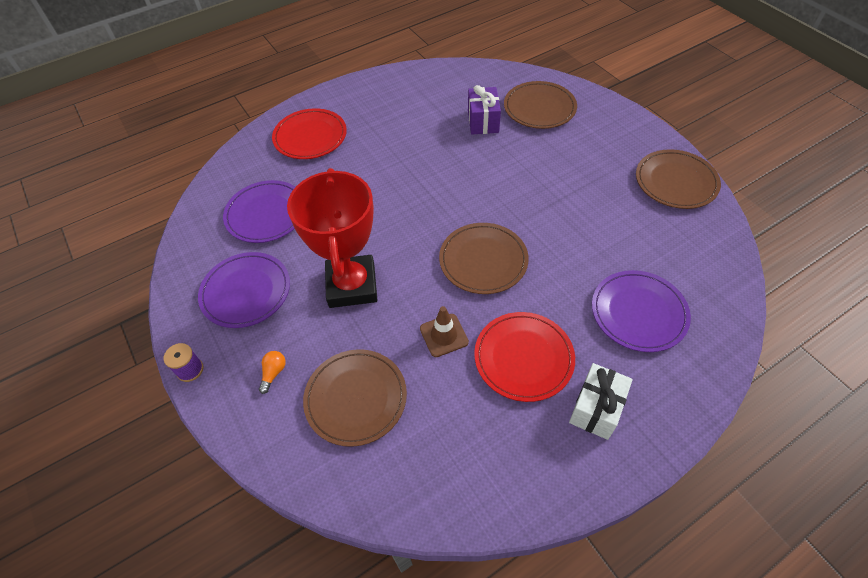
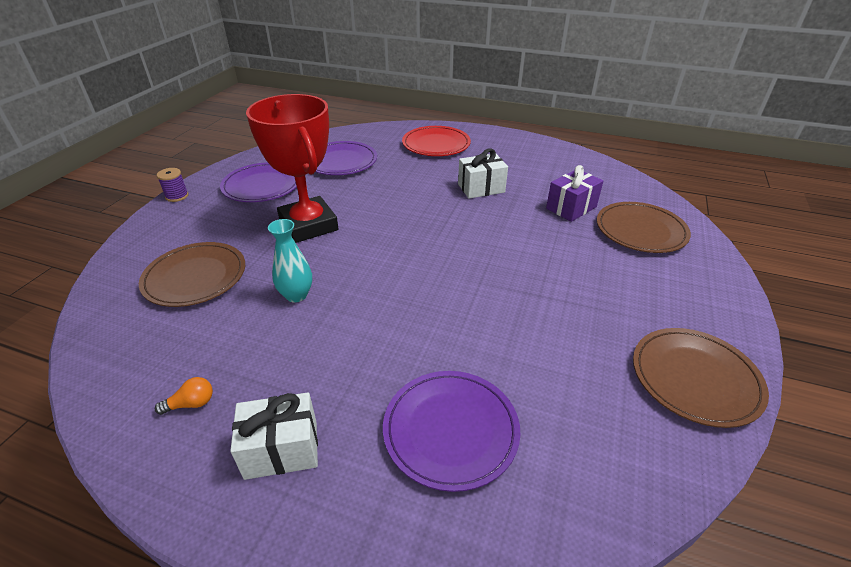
camera: 50 degrees right, 15 degrees down
(273, 373) = (196, 229): orange light bulb -> orange light bulb (191, 403)
(352, 285) = (308, 225): red trophy -> red trophy turned 75 degrees counterclockwise
(408, 151) = (481, 188): none -> white gift
(444, 335) = (296, 295): brown traffic cone -> turquoise vase
(483, 260) = (405, 280): brown plate -> none
(523, 358) = (309, 359): red plate -> none

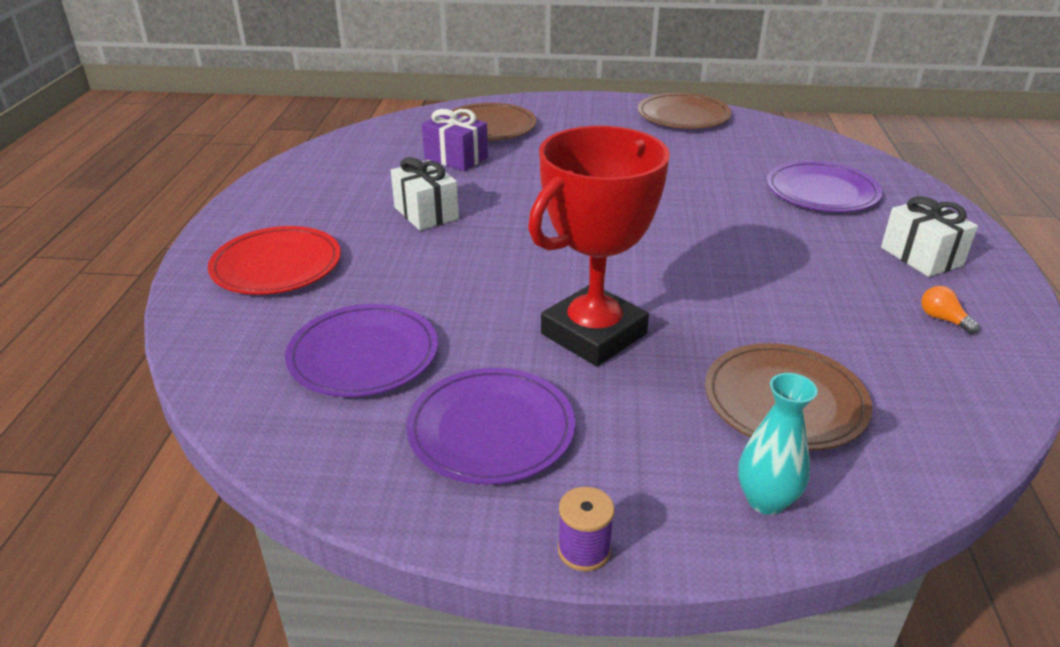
camera: 105 degrees left, 5 degrees down
(296, 295) = (745, 301): turquoise vase -> turquoise vase (766, 500)

